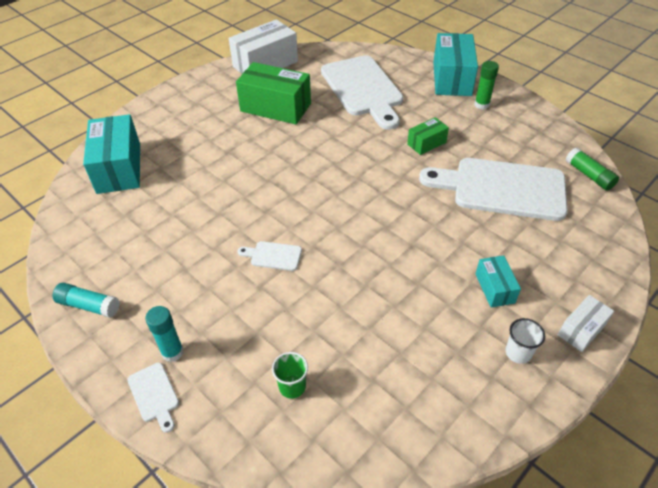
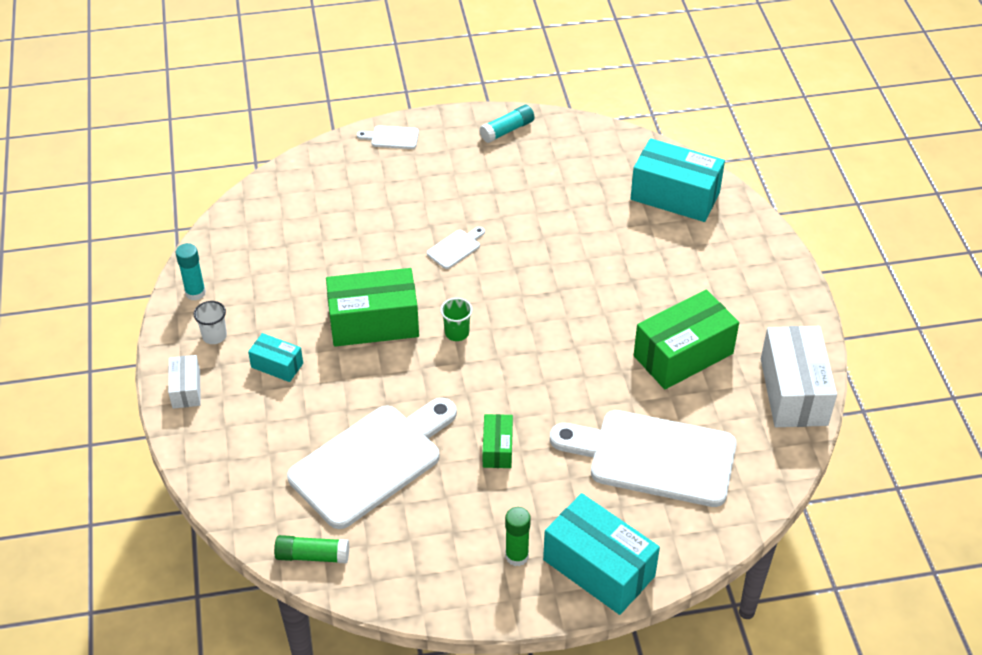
camera: 125 degrees right, 0 degrees up
(172, 352) = (417, 157): turquoise glue stick -> turquoise glue stick (195, 293)
(292, 386) = (325, 202): green cup -> green cup (457, 333)
(395, 257) = (374, 323): none -> green box

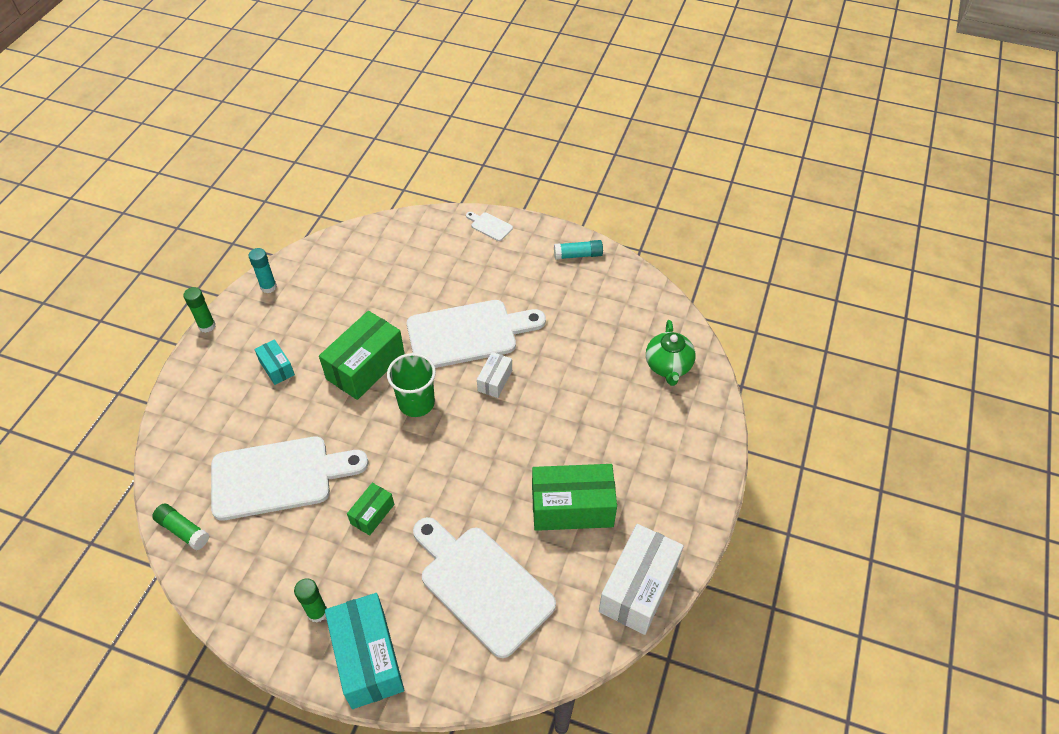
camera: 30 degrees right, 5 degrees up
(158, 359) = (207, 326): none -> green glue stick
(186, 389) = (206, 357): white box -> white box (495, 380)
(214, 336) = (255, 325): white cup -> none
(374, 323) = (365, 366): green box -> green box turned 75 degrees counterclockwise
(455, 248) = (468, 334): white cutting board -> white cutting board, size x2.48
(457, 333) = (416, 403): green cup -> green cup, size x1.75
(675, 196) = (668, 366): turquoise box -> green teapot

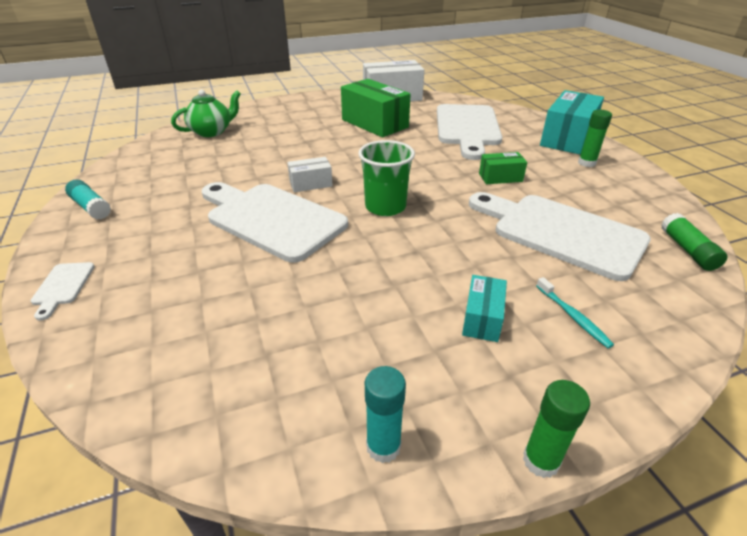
camera: 130 degrees left, 15 degrees down
(231, 406) = (573, 316): none -> turquoise toothbrush
(365, 366) = (389, 255): green box -> none

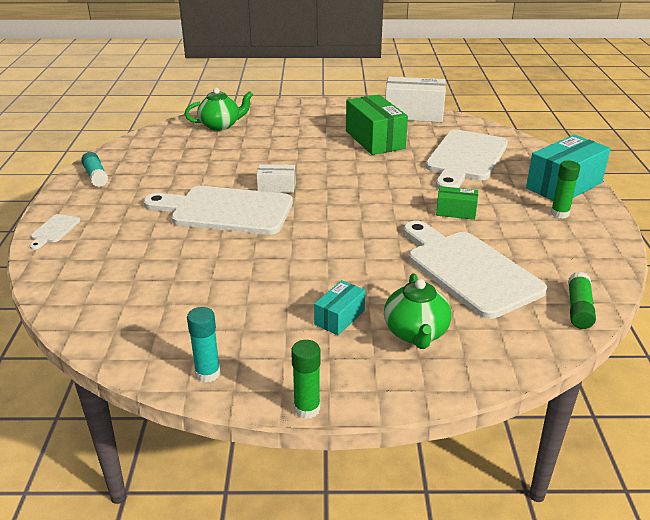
camera: 20 degrees right, 5 degrees down
(271, 219) = (226, 210): white cutting board -> white cutting board turned 45 degrees counterclockwise
(385, 207) = (327, 218): green cup -> none
(573, 316) = (416, 333): turquoise toothbrush -> green teapot

